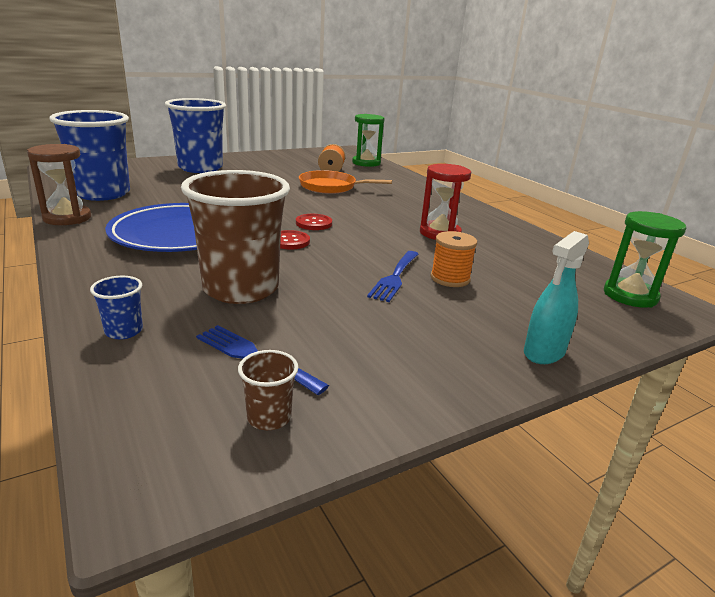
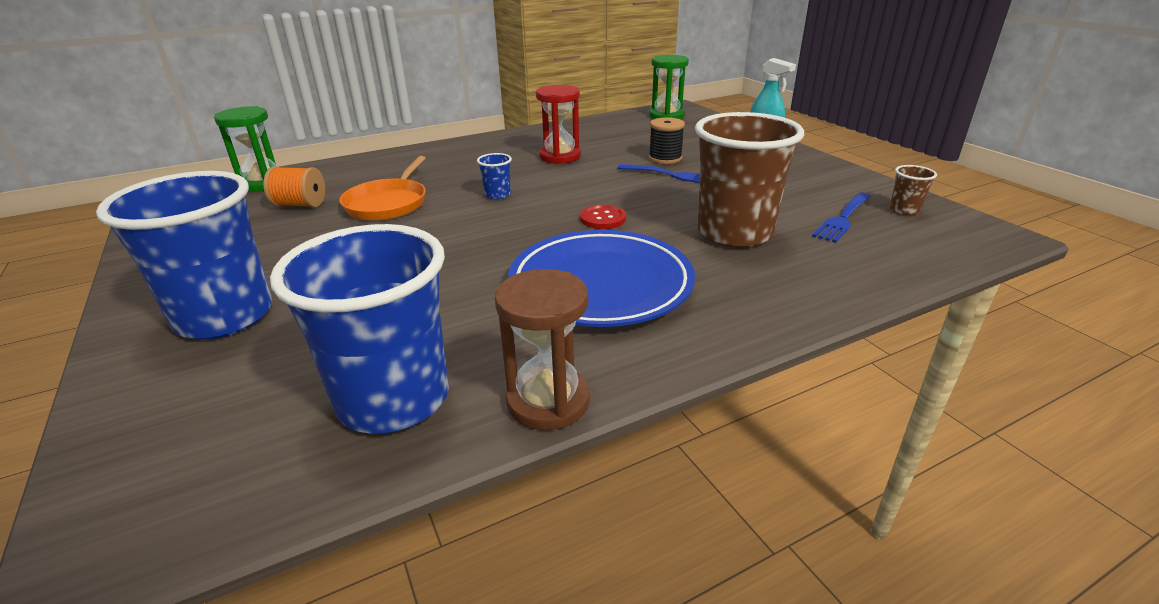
camera: 85 degrees left, 5 degrees up
(124, 331) = (853, 275): blue cup -> blue cup (497, 195)
(313, 223) = (541, 209): red button -> none
(450, 278) = (665, 158): orange spool -> black spool

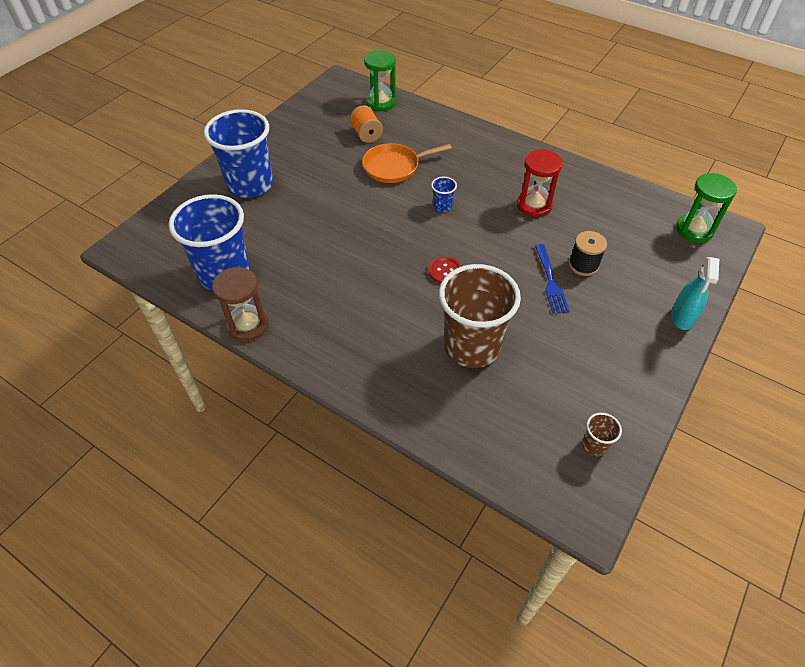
camera: 60 degrees right, 20 degrees up
(601, 285) = (359, 304): blue plate -> none
(843, 219) = (544, 405): blue fork -> none

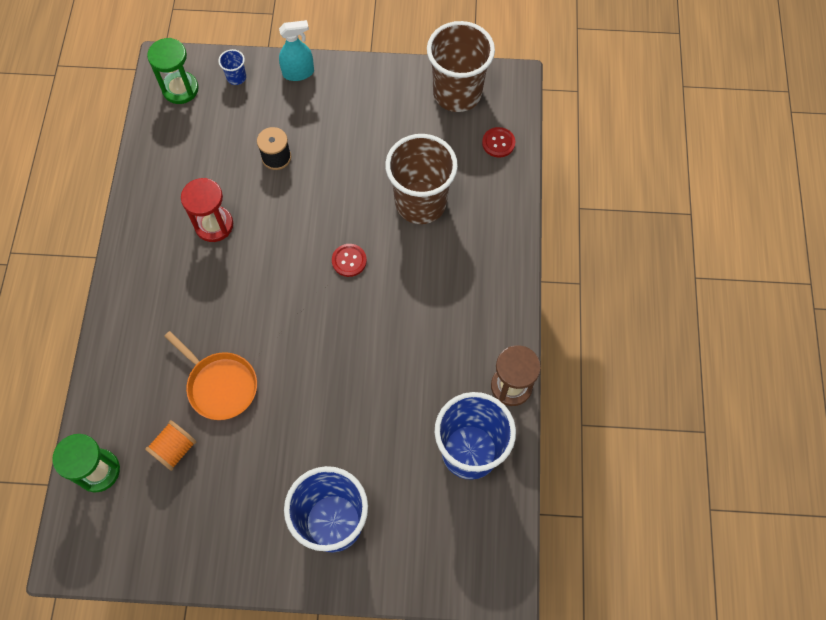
camera: 120 degrees left, 15 degrees up
(442, 206) = (260, 305): blue cup -> blue cup (236, 77)
(505, 451) = (498, 143): none -> red button
(550, 282) = (312, 174): blue fork -> none
(595, 445) = (457, 93): brown cup -> brown cup, size x2.47

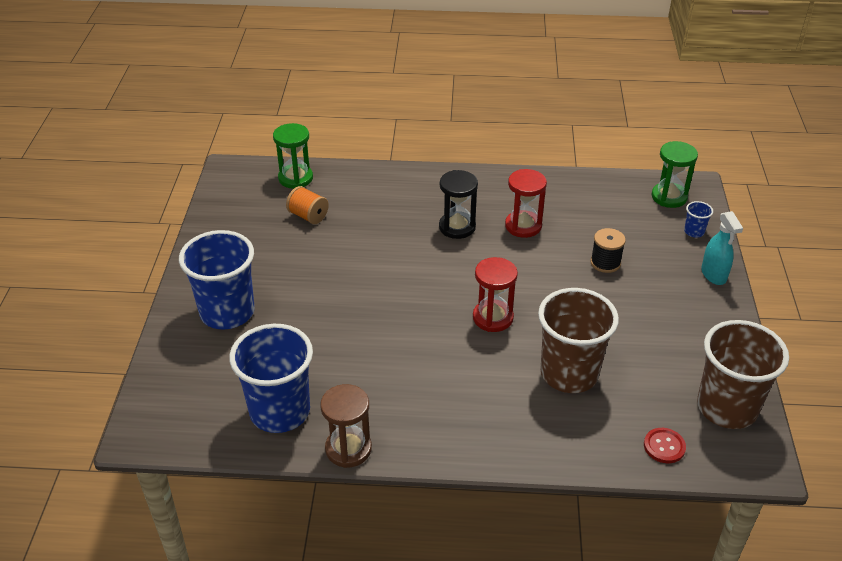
camera: 90 degrees right, 25 degrees down
(210, 289) = (457, 227): none -> black hourglass
(220, 385) = (363, 238): orange pan -> none
(349, 261) = (493, 318): red button -> red hourglass

